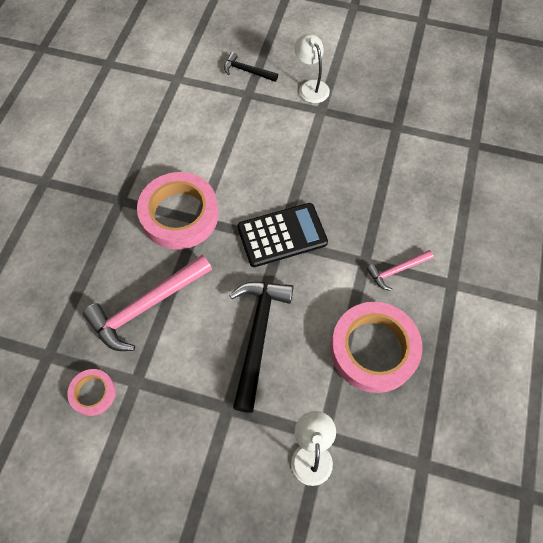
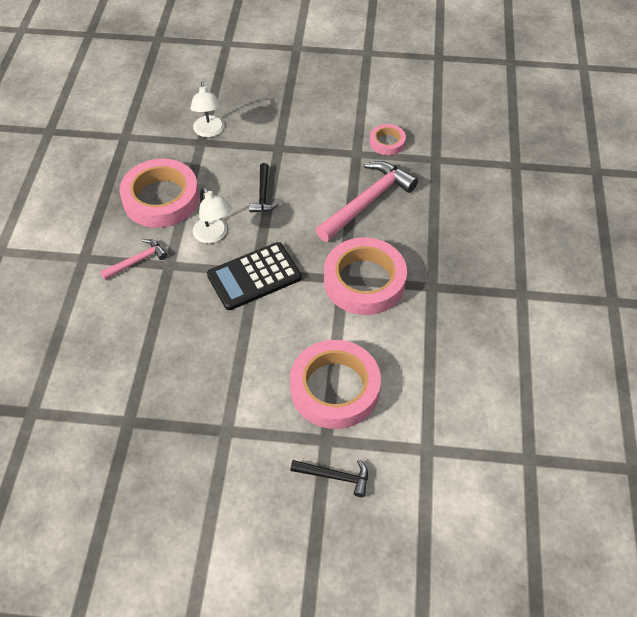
camera: 170 degrees right, 10 degrees down
(232, 127) = (335, 388): none -> pink tape
(258, 336) = (263, 194): black hammer -> black hammer, size x0.53
(311, 86) = (243, 465): white lamp -> white lamp (214, 235)

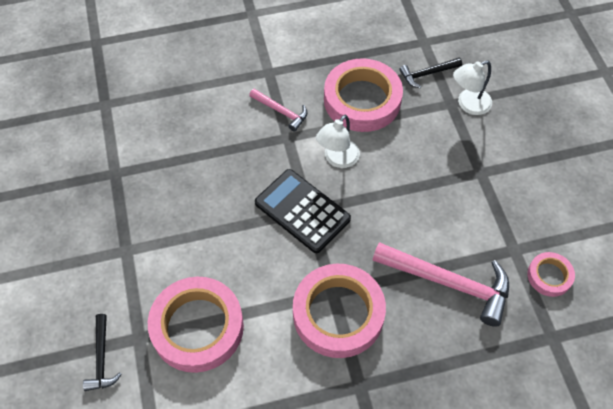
camera: 70 degrees right, 5 degrees up
(263, 194) = (409, 181): black hammer -> black hammer (427, 74)

